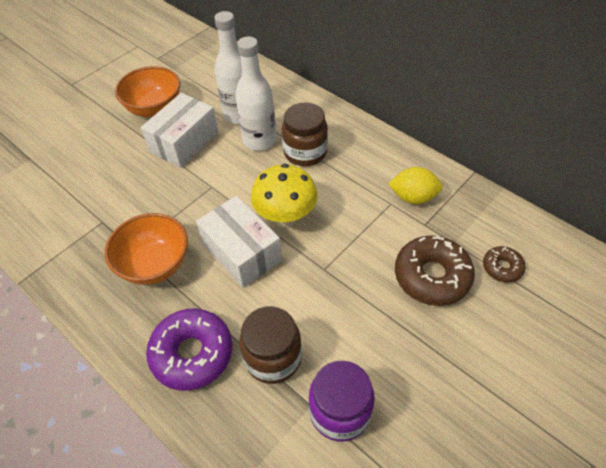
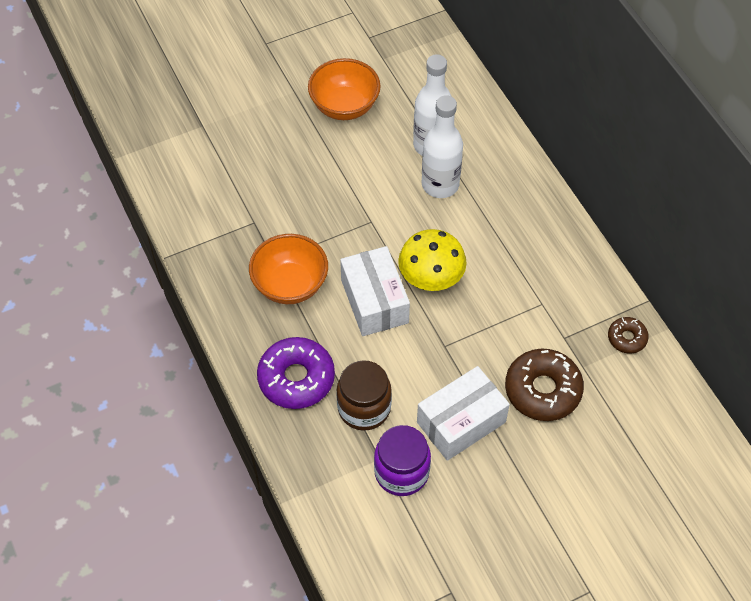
camera: 20 degrees right, 5 degrees up
(184, 142) = (361, 159): white box -> white box (461, 422)
(305, 152) = (482, 215): brown jar -> none
(413, 197) = (568, 305): yellow lemon -> none
(502, 267) = (615, 407): brown donut -> brown donut (627, 338)

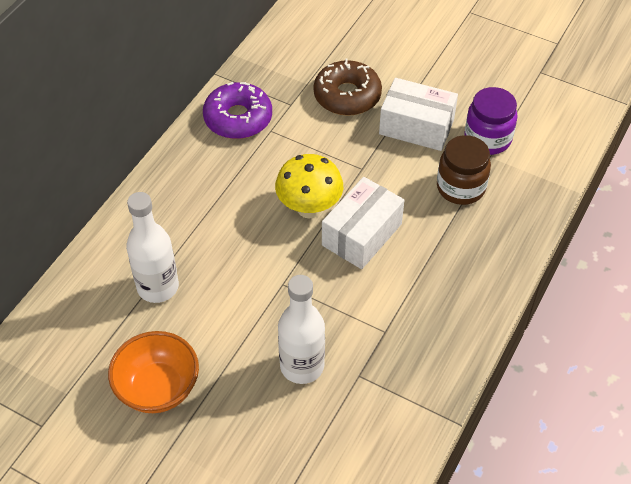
camera: 125 degrees left, 5 degrees down
(290, 285) = (398, 303): orange bowl -> none
(296, 378) = (478, 244): purple donut -> purple donut (238, 118)
(440, 184) = (200, 256): white bottle -> white bottle (302, 366)
(627, 338) = (260, 71): brown donut -> none

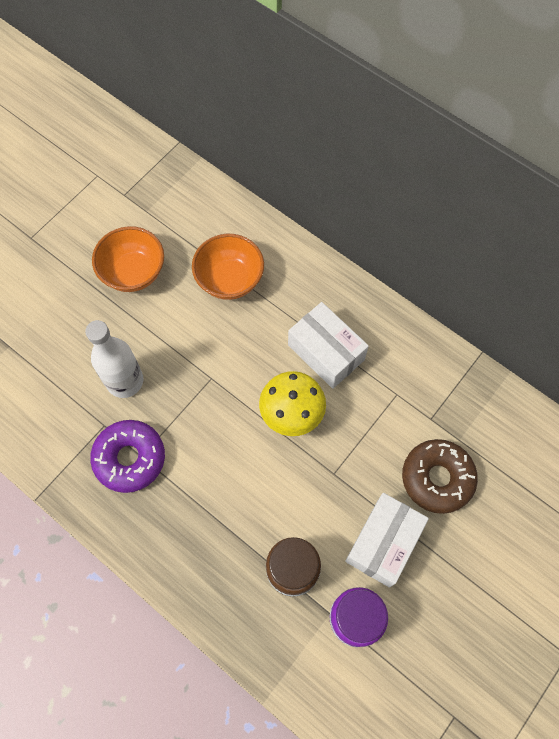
camera: 100 degrees right, 15 degrees up
(158, 287) = (229, 280): white bottle -> orange bowl
(238, 118) = (416, 366): purple donut -> purple donut (130, 458)
(362, 234) = (251, 457): white box -> white box (326, 352)

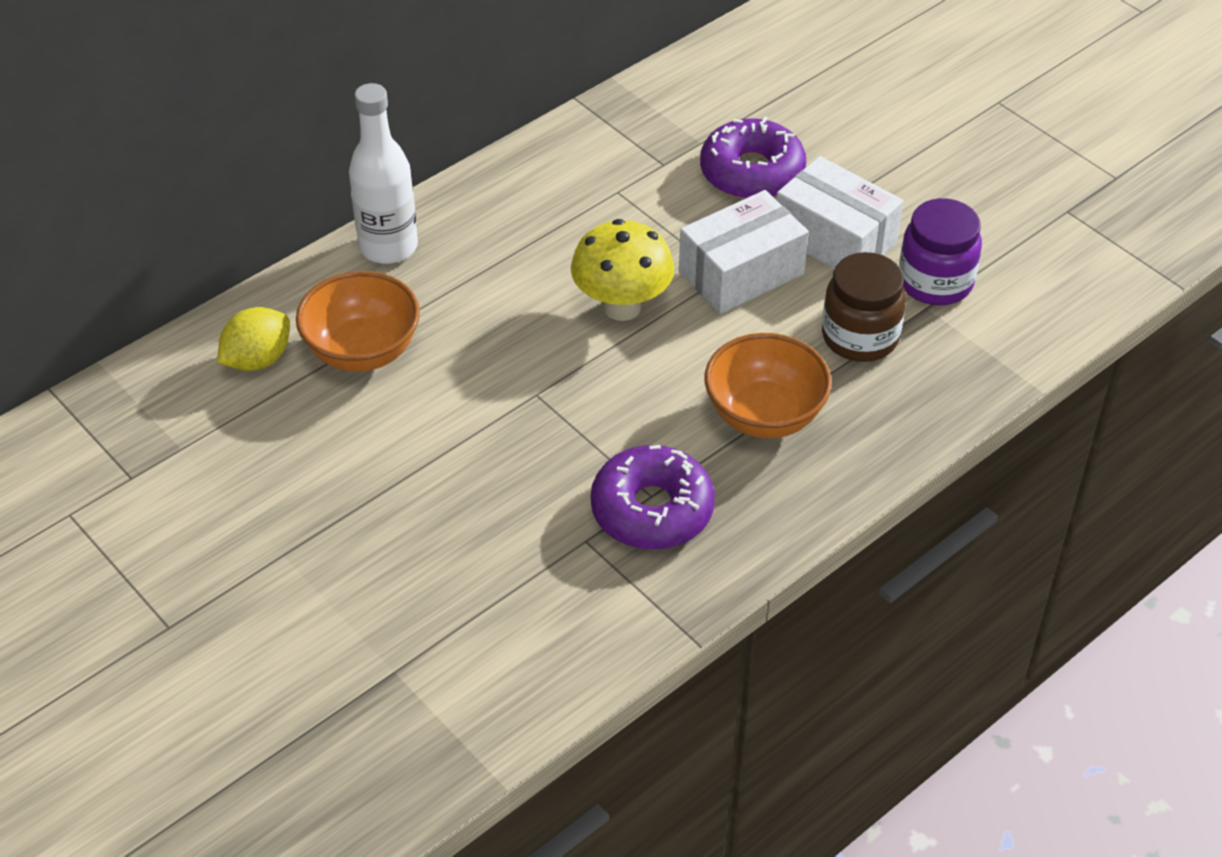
camera: 80 degrees left, 20 degrees down
(125, 381) = (511, 505): white bottle -> white bottle (388, 247)
(133, 272) = (303, 476): orange bowl -> orange bowl (764, 415)
(214, 230) = (258, 360): none -> yellow lemon
(326, 352) = (529, 255): white box -> white box (741, 273)
(437, 478) = (752, 172): brown donut -> purple donut

